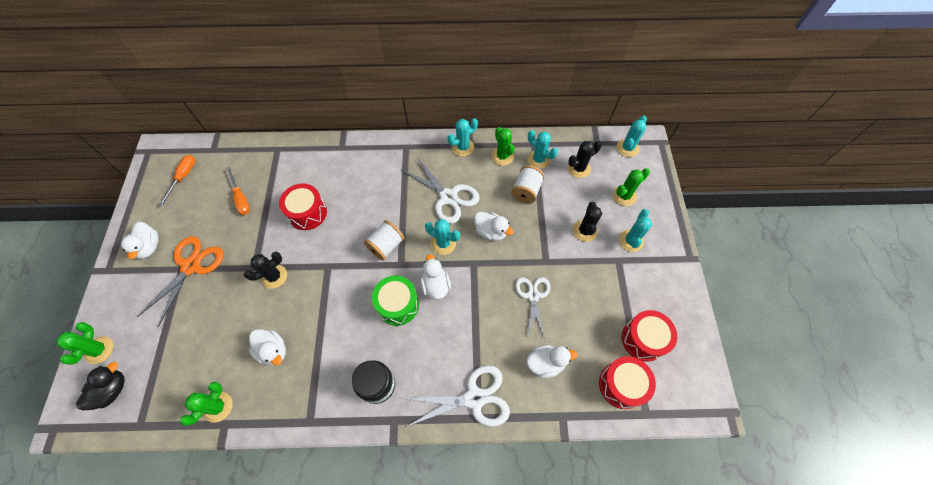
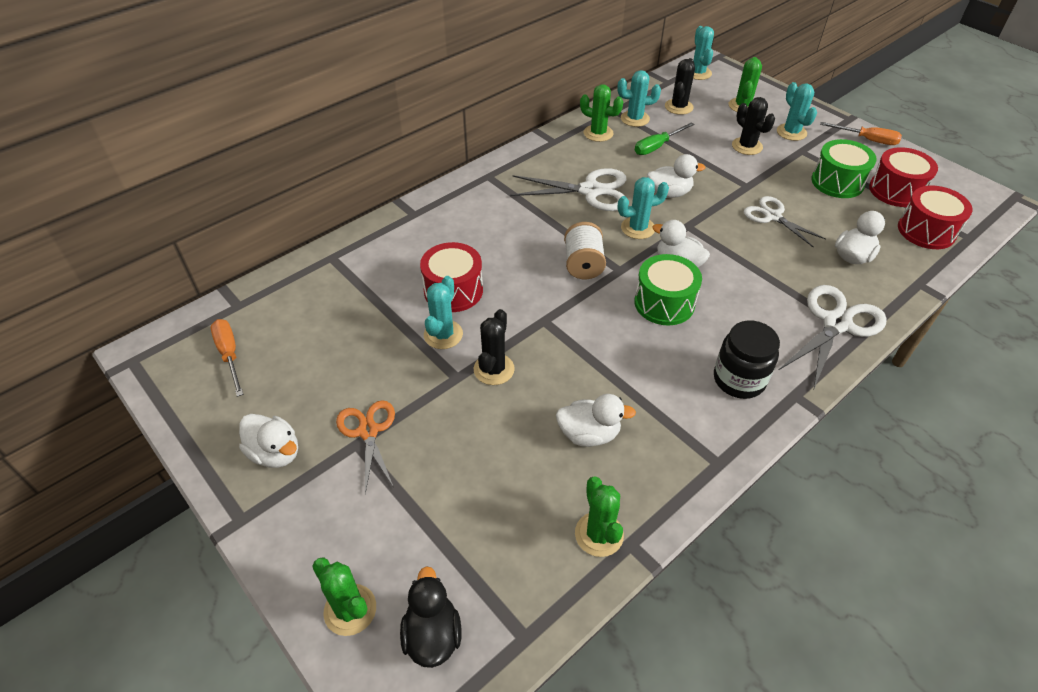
camera: 40 degrees left, 15 degrees down
(191, 266) = (368, 431): orange scissors -> orange scissors, size x0.66
(241, 198) = (346, 327): orange screwdriver -> orange screwdriver (867, 140)
(462, 147) = (549, 146): turquoise cactus -> turquoise cactus (443, 335)
(526, 191) = (657, 146): white spool -> green screwdriver
(610, 302) = (837, 182): none -> green drum

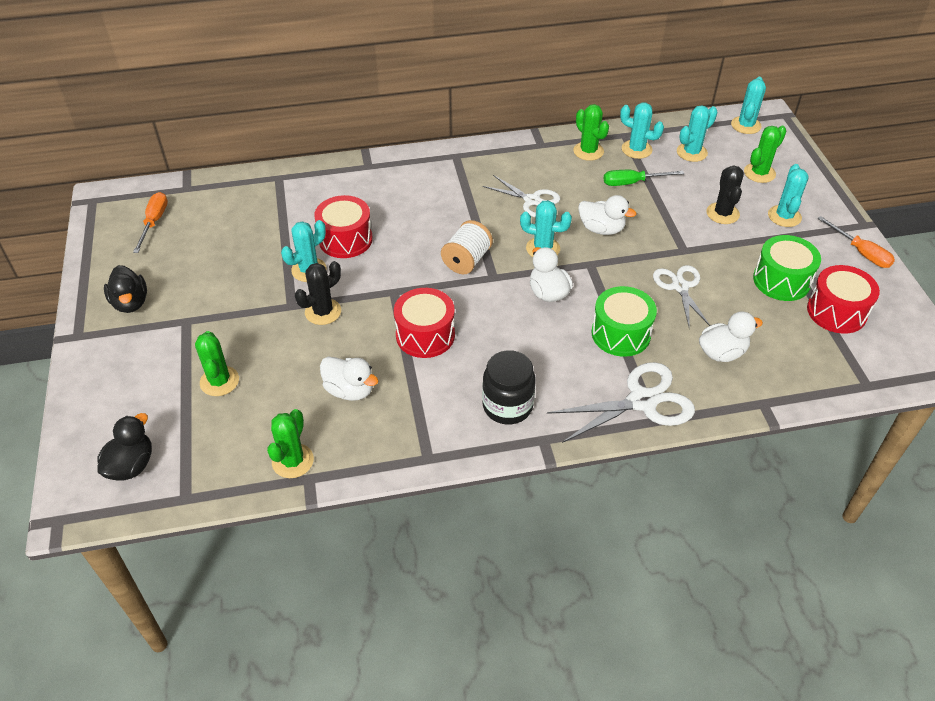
camera: 30 degrees right, 0 degrees up
(275, 453) = (130, 303): white duck -> black duck
(350, 610) = (96, 424): green cactus -> green cactus (219, 381)
(368, 431) = (200, 316): orange scissors -> none
(590, 191) = (532, 200): white scissors -> white scissors, size x0.66
(664, 303) = (505, 319): green drum -> green drum (621, 334)
(678, 107) = (691, 152): black cactus -> turquoise cactus
(926, 231) = (826, 361): red drum -> red drum (425, 335)

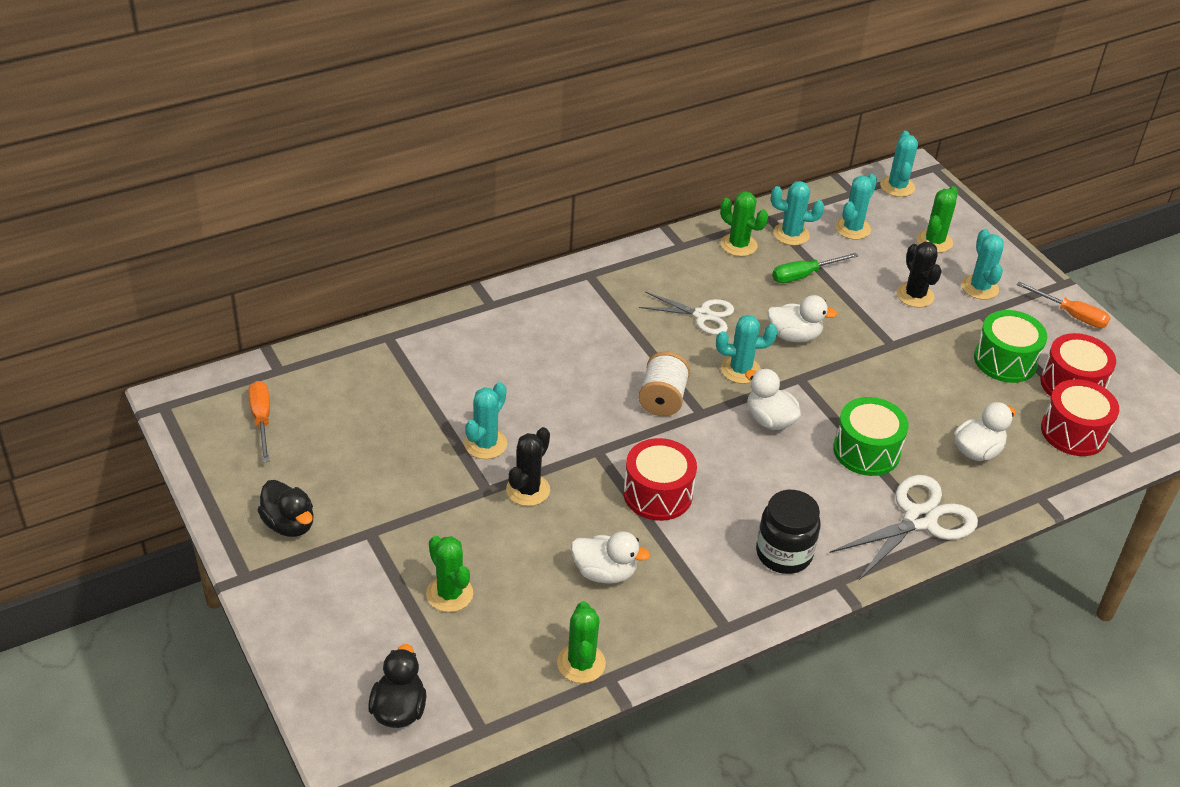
camera: 20 degrees left, 5 degrees down
(345, 239) = (510, 399): red drum -> red drum (1073, 432)
(680, 287) = (905, 387): white scissors -> none

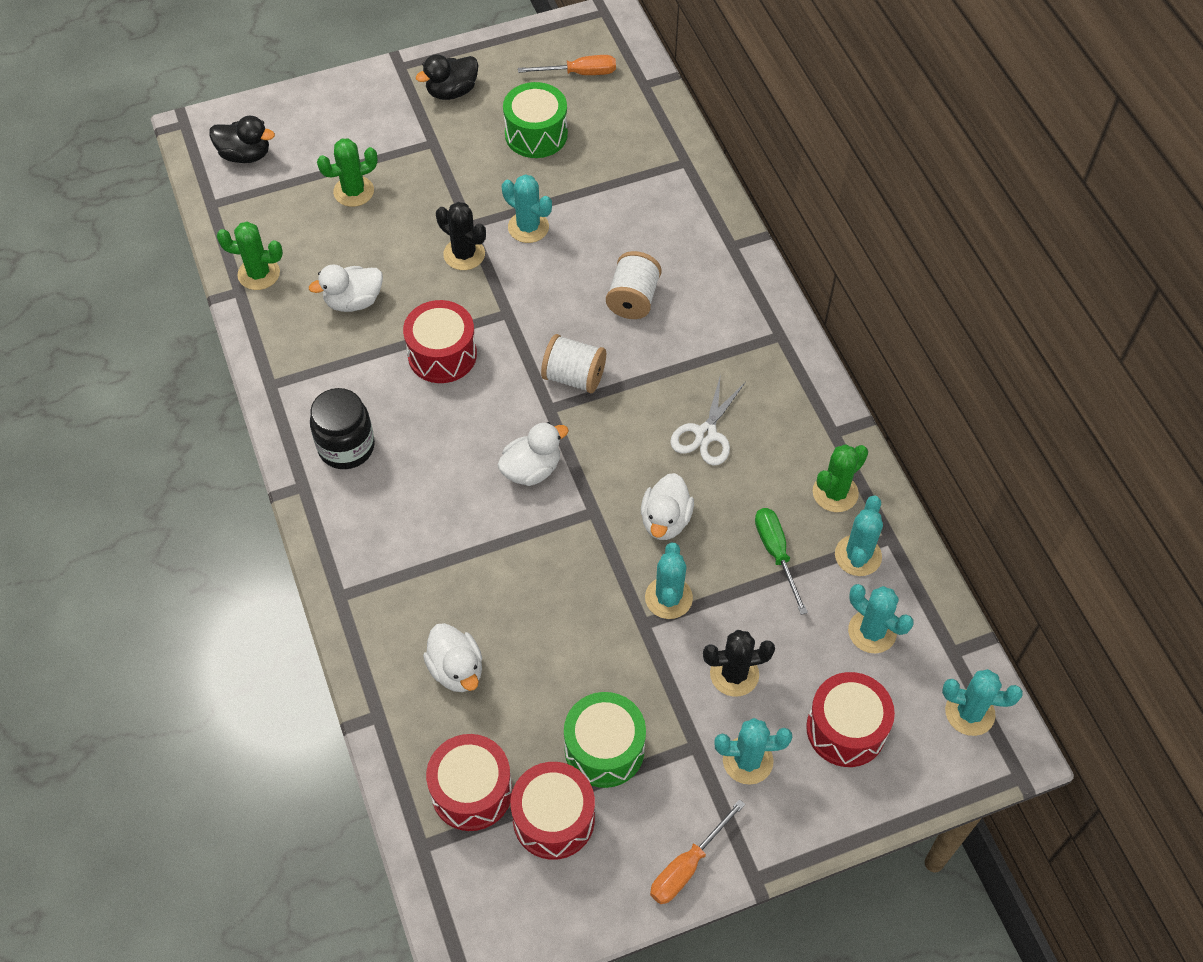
camera: 100 degrees right, 15 degrees up
(565, 365) = (633, 299): none -> white spool
(604, 573) = (353, 301): white duck -> white duck turned 45 degrees clockwise
(740, 370) = (612, 456): turquoise cactus -> turquoise cactus (668, 598)
(866, 451) = (473, 553): green drum -> green drum (536, 134)
(919, 519) = (367, 581): white scissors -> none
(934, 241) = (846, 729): green cactus -> red drum

